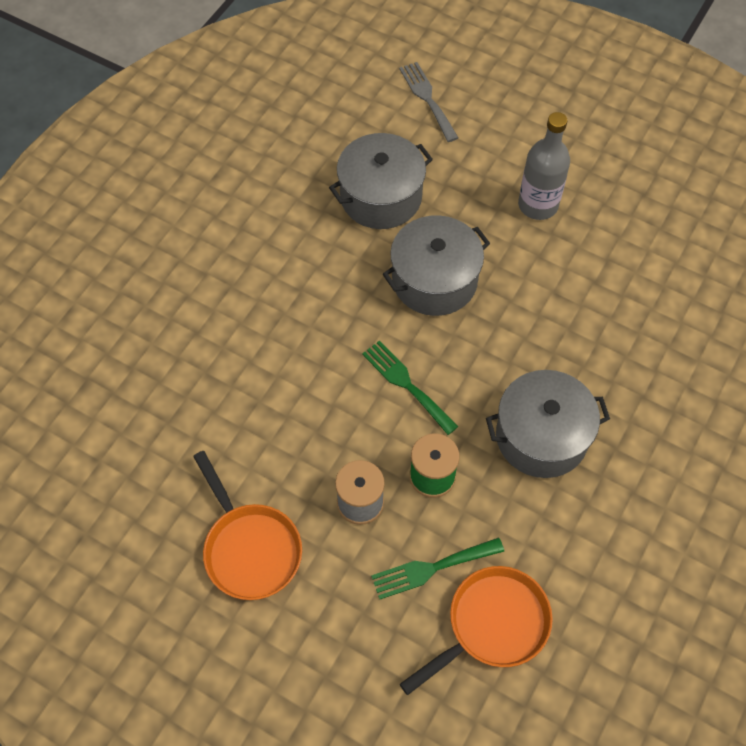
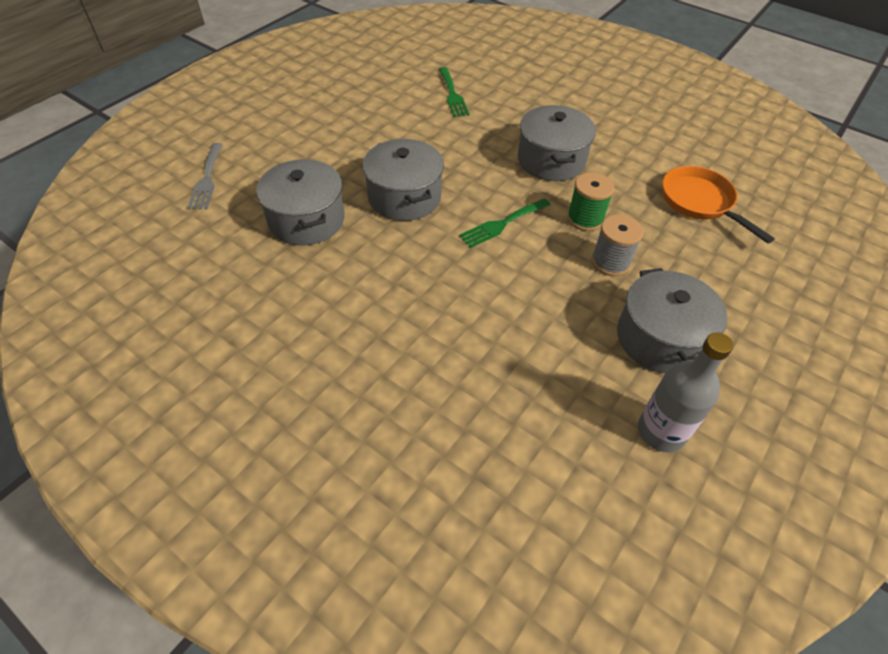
camera: 85 degrees left, 10 degrees down
(250, 549) = (660, 338): orange pan -> grey pot
(427, 98) = (207, 179): grey fork -> grey fork turned 75 degrees counterclockwise
(431, 568) = (661, 228): green fork -> green fork (452, 94)
(538, 205) = (346, 134): grey bottle -> grey bottle (661, 431)

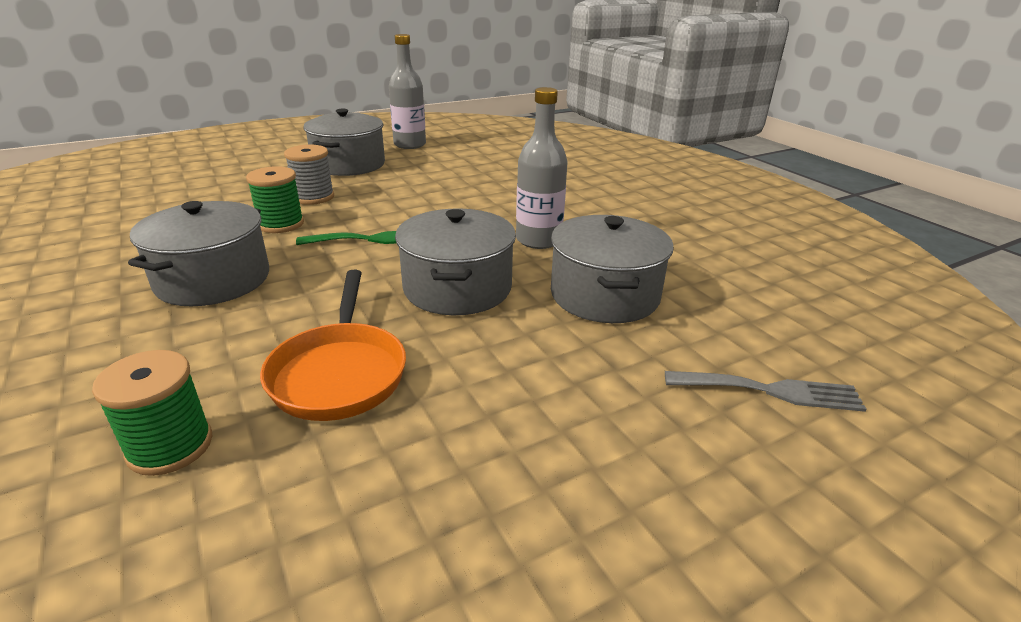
camera: 155 degrees left, 20 degrees down
(207, 179) = (771, 391): grey fork -> grey fork turned 75 degrees clockwise
(376, 265) = (538, 240): none -> grey bottle
(452, 94) = (170, 446): green fork -> green spool
(699, 202) = (147, 209): orange pan -> orange pan (339, 373)

